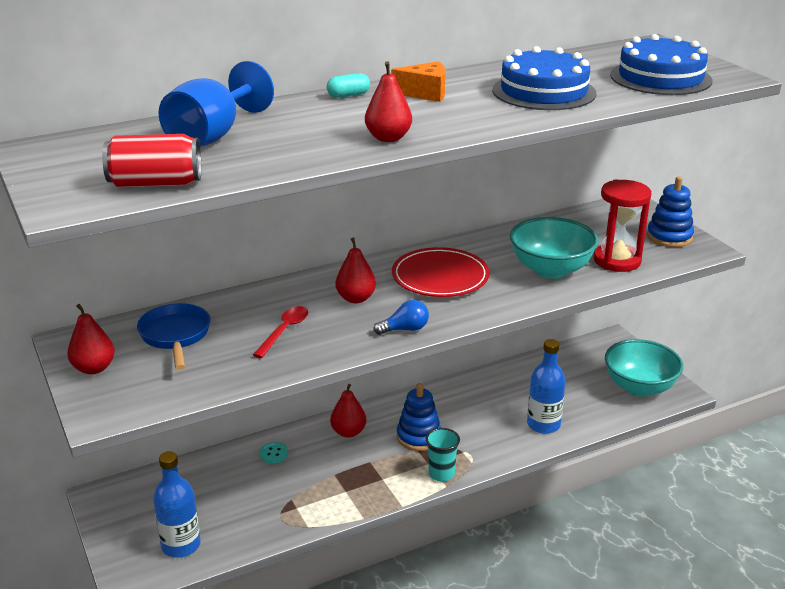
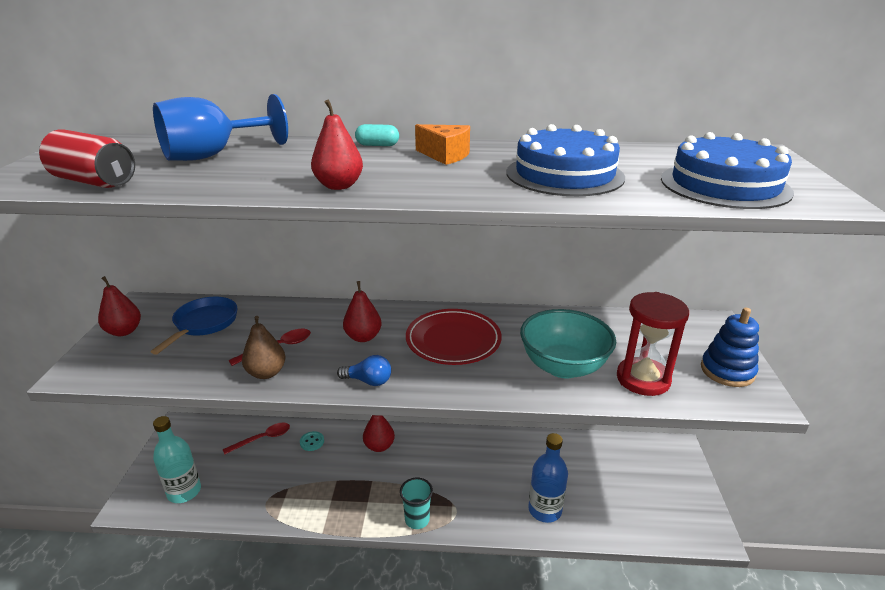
camera: 30 degrees right, 0 degrees up
(181, 545) = (184, 491): blue bottle -> turquoise bottle
(215, 471) = (262, 439): none -> red spoon
(303, 353) = (266, 373): none -> brown pear
(419, 437) = (428, 474): blue stacking toy -> none
(639, 387) = (670, 510): turquoise bowl -> none

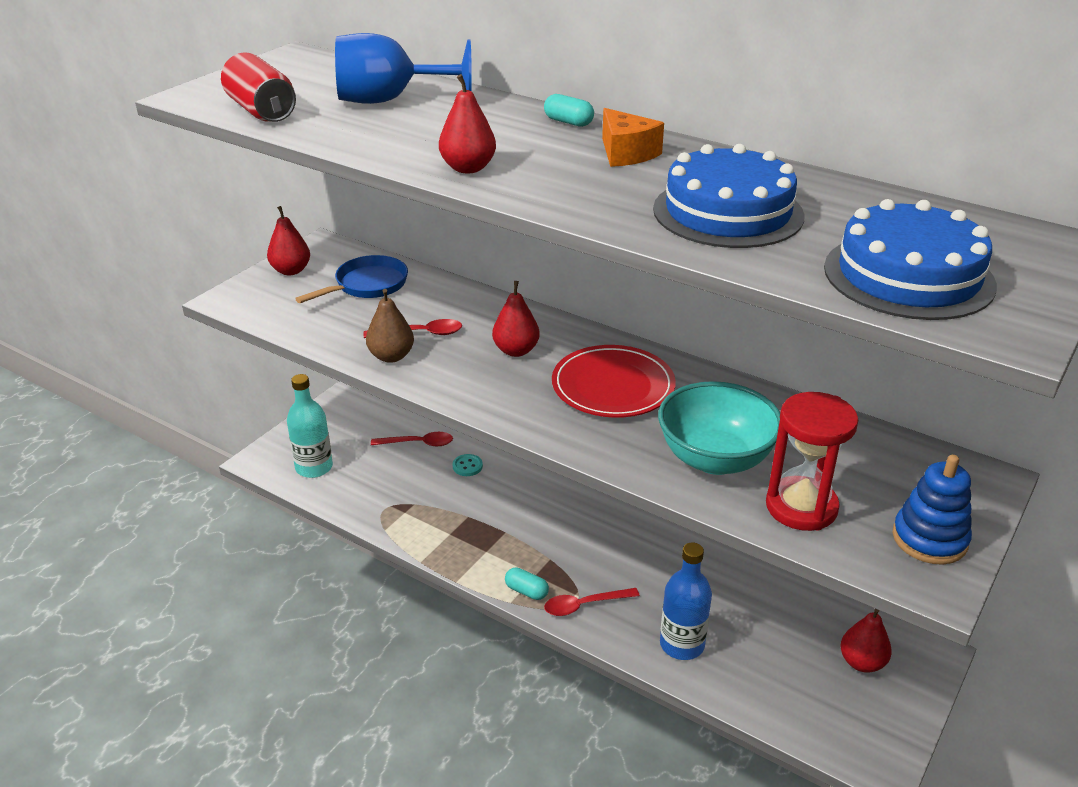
camera: 30 degrees right, 5 degrees up
(368, 381) = (483, 399): blue light bulb -> none
(379, 446) = (538, 499): red pear -> red pear (862, 662)
(417, 519) = (526, 591): turquoise cup -> turquoise capsule
(464, 511) = (584, 605): none -> red spoon

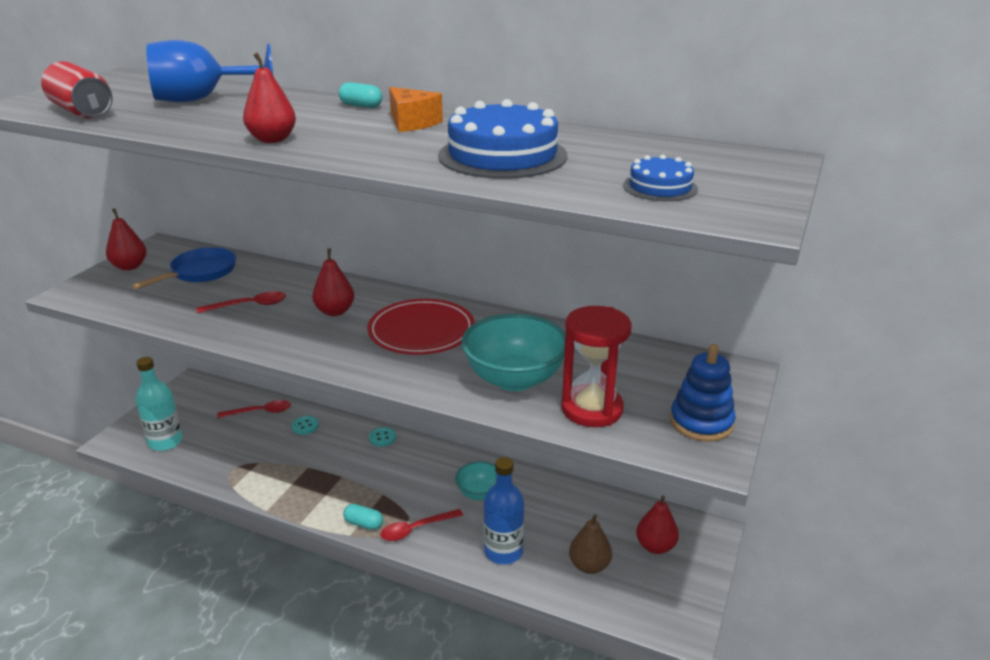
camera: 10 degrees left, 5 degrees down
(391, 356) = (222, 325): brown pear -> brown pear (589, 565)
(554, 491) = (382, 438): none -> turquoise button
(661, 571) = (479, 493): none -> turquoise bowl
(908, 276) = (660, 187): blue cake -> blue cake, size x0.52

